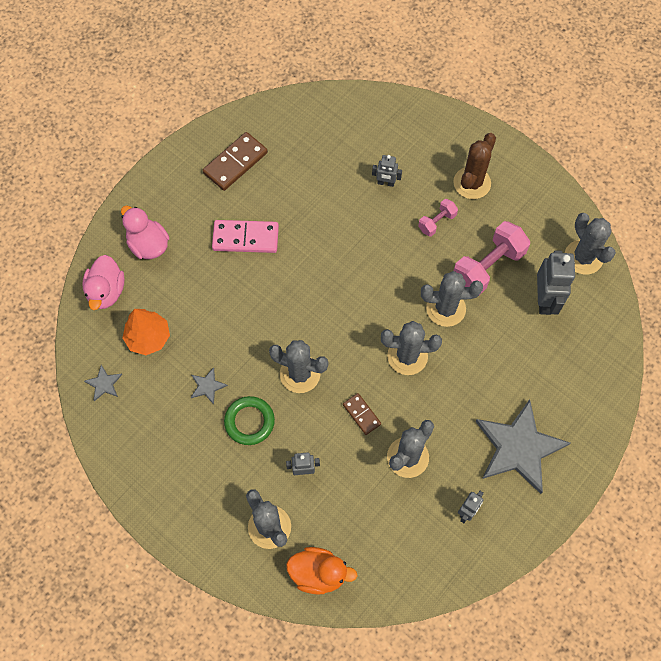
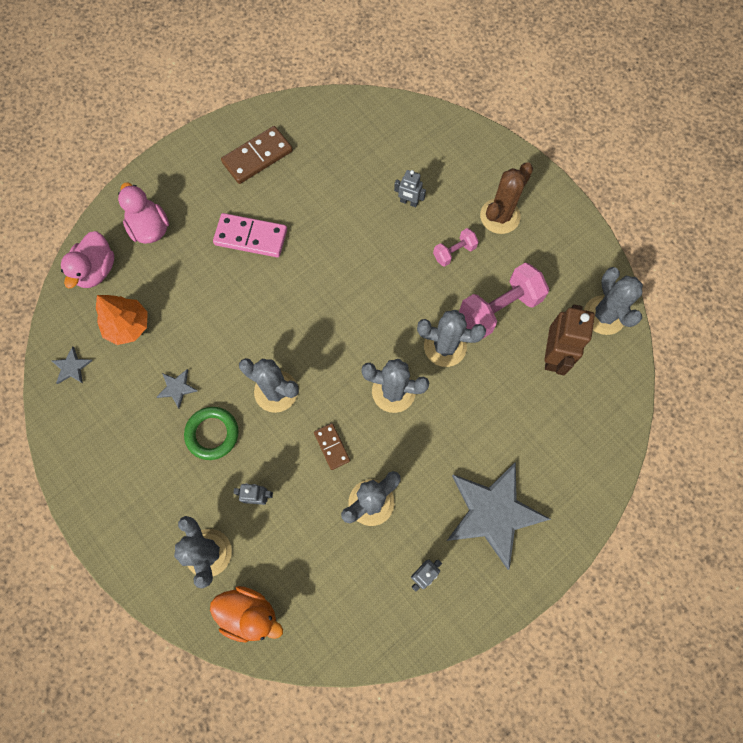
camera: 10 degrees right, 5 degrees up
(545, 300) = (553, 355): grey robot -> brown robot

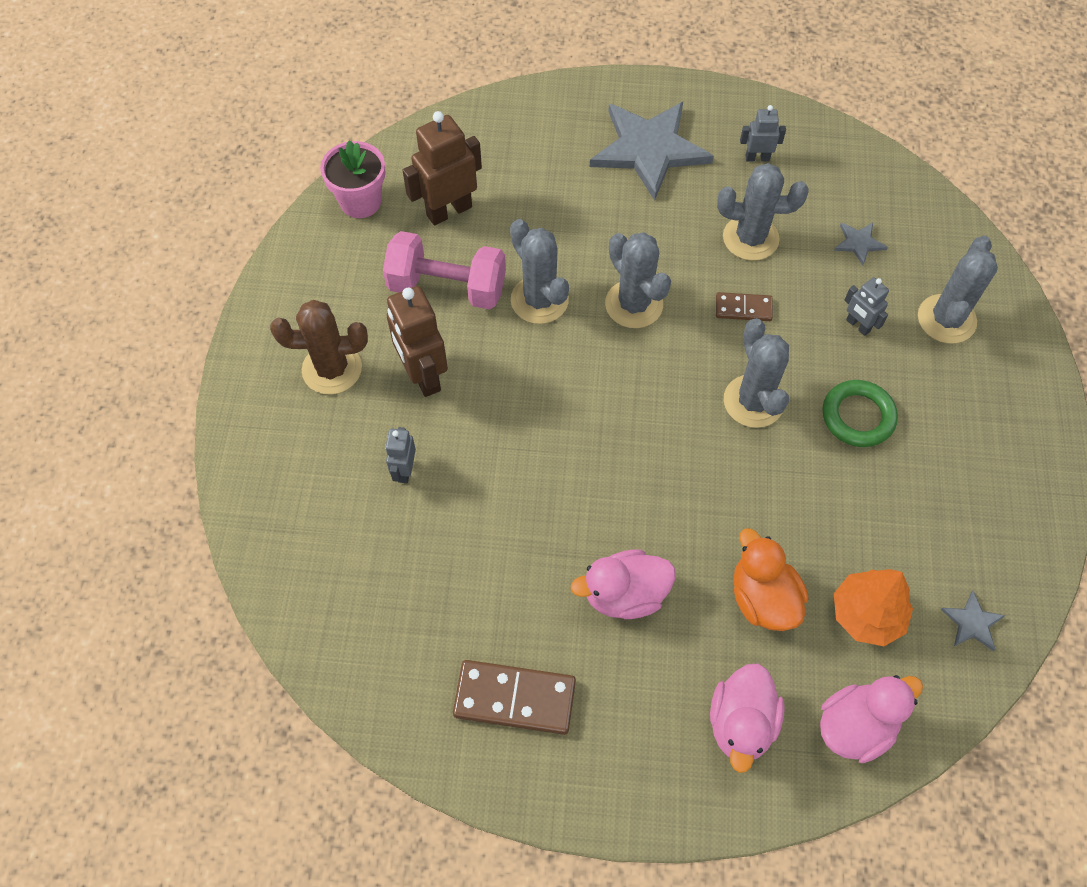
camera: 135 degrees left, 10 degrees down
(177, 388) = (860, 494): grey star -> grey star (859, 243)
(249, 614) = (944, 246): orange duck -> orange duck (762, 598)
(251, 237) = (624, 594): pink domino -> pink duck
(332, 446) = (743, 308): brown domino -> brown domino turned 75 degrees clockwise
(408, 202) = (404, 470): grey robot -> grey robot turned 150 degrees counterclockwise
(454, 252) = (423, 375): pink dumbbell -> brown robot
(604, 315) = (360, 202): grey cactus -> pink flower pot

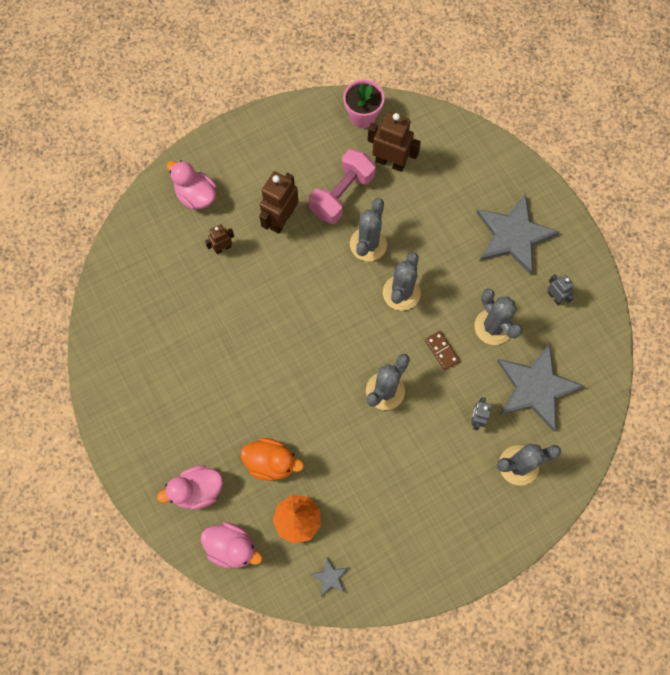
camera: 55 degrees right, 10 degrees up
(332, 369) = (254, 175): brown cactus -> none
(404, 470) = (222, 248): grey robot -> brown robot
(447, 287) = (342, 194): pink dumbbell -> pink dumbbell turned 60 degrees clockwise
(515, 698) = (141, 377): brown domino -> none
(624, 594) = (227, 394): pink duck -> pink duck (196, 195)
(762, 598) = (271, 462): orange duck -> orange duck turned 75 degrees clockwise
(858, 416) = (415, 451): green ring -> none
(859, 243) = (536, 387): grey star -> grey star, size x2.43

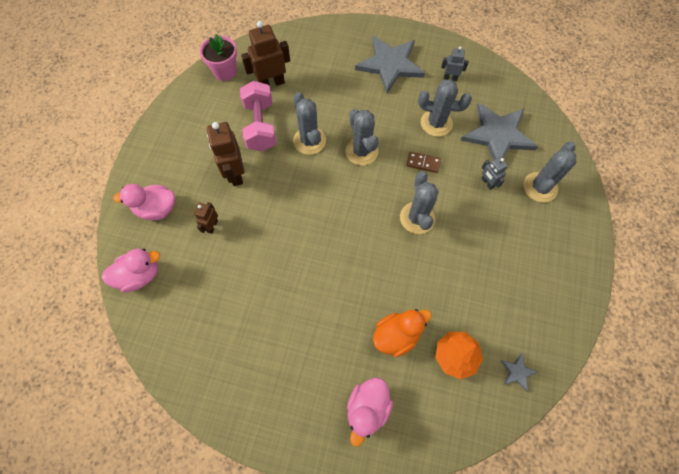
camera: 45 degrees left, 5 degrees down
(232, 547) = (434, 423): pink duck -> pink duck (140, 275)

